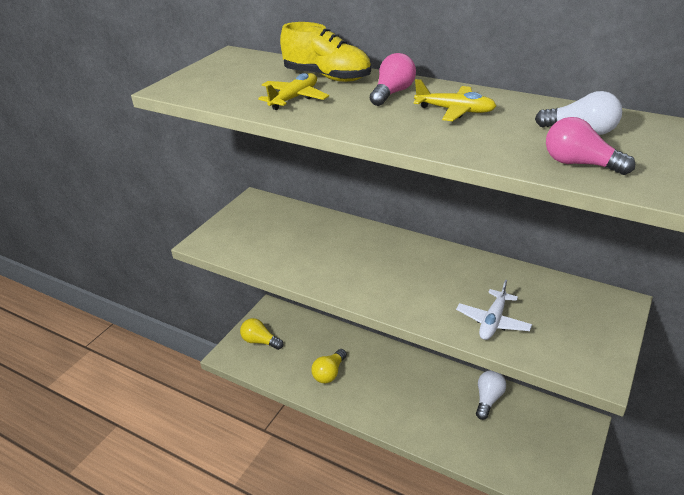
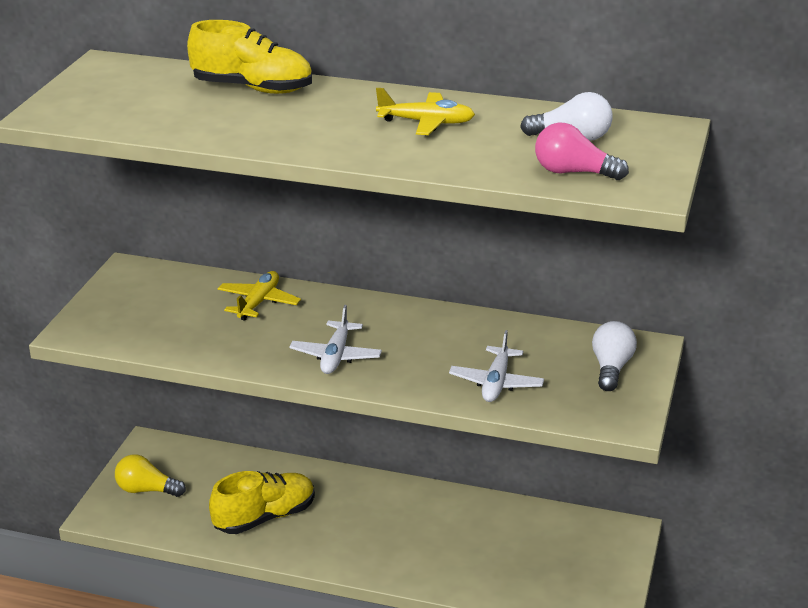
camera: 15 degrees left, 5 degrees down
(294, 98) = (221, 118): yellow plane -> yellow plane (258, 302)
(329, 373) = (264, 517): yellow light bulb -> yellow shoe
(374, 282) = (336, 356): none -> white plane
(392, 93) = (344, 105): pink light bulb -> none
(488, 399) = (497, 520): white light bulb -> white light bulb (611, 368)

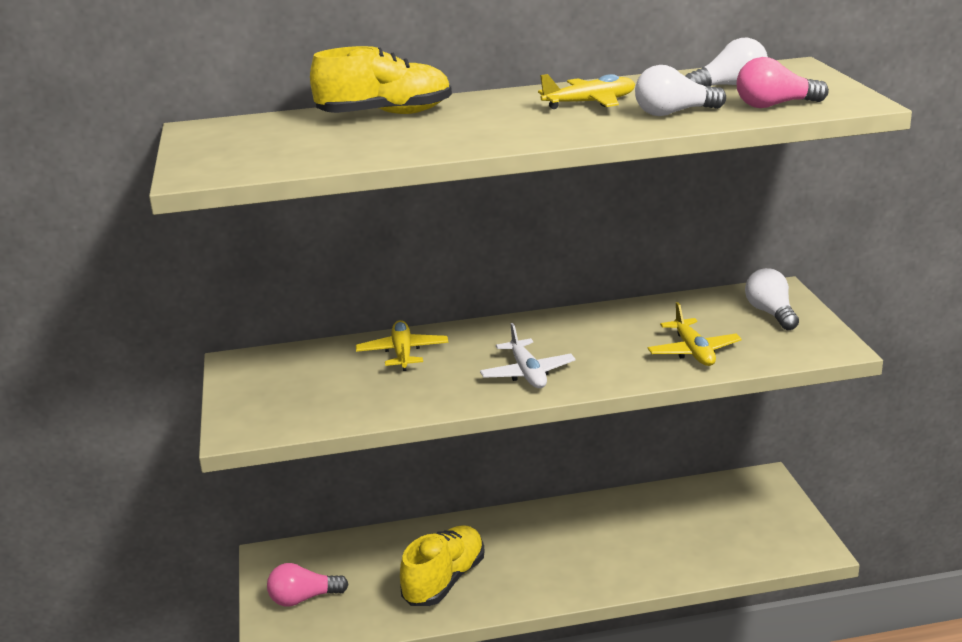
camera: 25 degrees left, 5 degrees down
(146, 490) = (303, 598): yellow light bulb -> pink light bulb
(476, 155) = (674, 113): none -> white light bulb
(496, 383) = (693, 352): white plane -> yellow plane

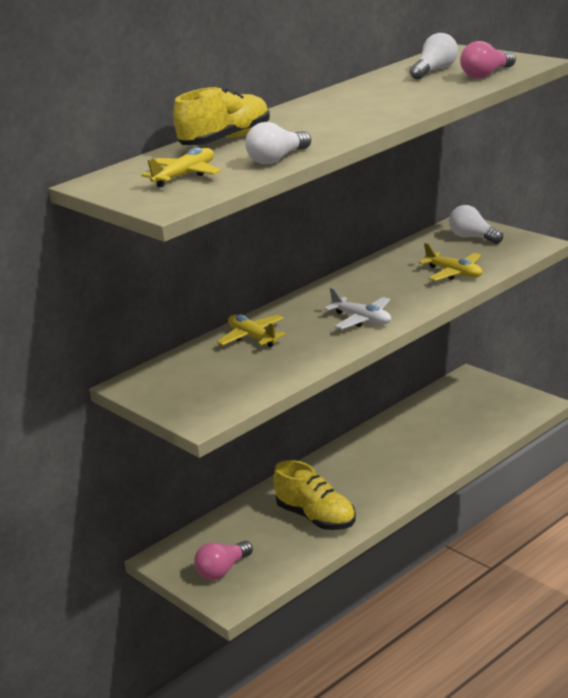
camera: 30 degrees left, 0 degrees up
(444, 581) = (316, 518): yellow shoe -> yellow shoe turned 135 degrees clockwise
(590, 103) = (361, 100): yellow plane -> yellow plane (185, 175)
(674, 113) = (431, 93): white light bulb -> white light bulb (277, 159)

